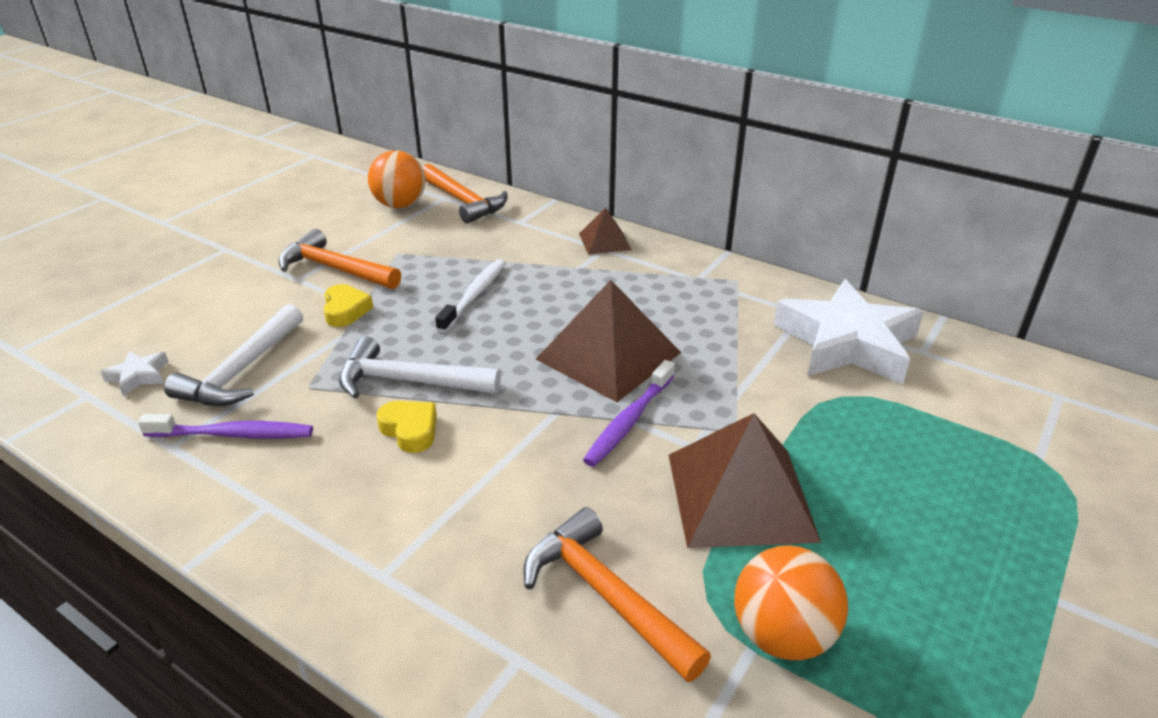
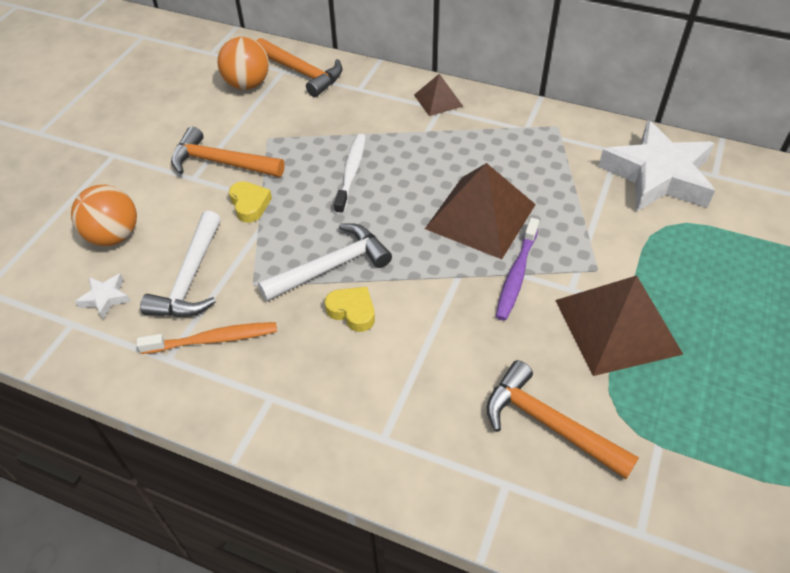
camera: 10 degrees left, 15 degrees up
(234, 434) = (213, 339): purple toothbrush -> orange toothbrush
(408, 381) = (332, 266): white hammer -> white hammer turned 150 degrees clockwise
(782, 635) = (676, 431): orange ball -> orange ball (114, 236)

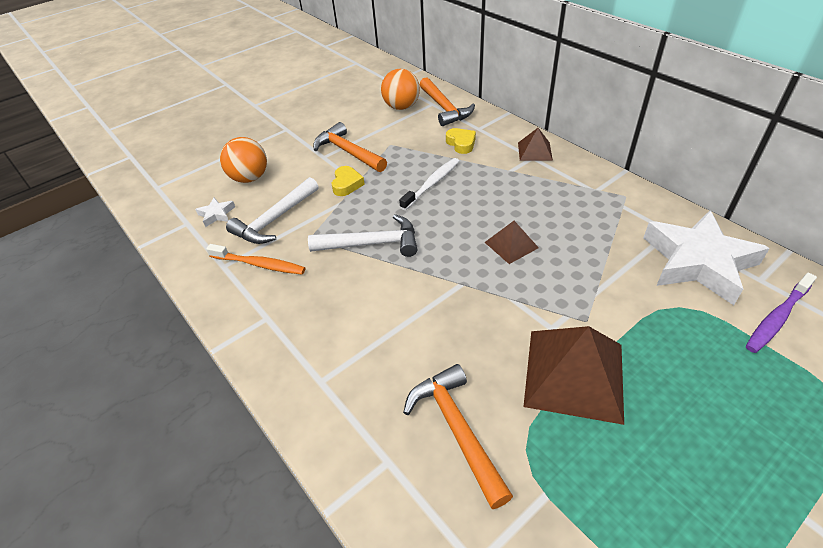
camera: 30 degrees right, 5 degrees down
(352, 311) = (364, 280): yellow heart -> yellow heart (461, 143)
(481, 216) = (511, 245): brown pyramid -> brown pyramid, size x0.52
(516, 275) = (511, 299): purple toothbrush -> purple toothbrush (777, 318)

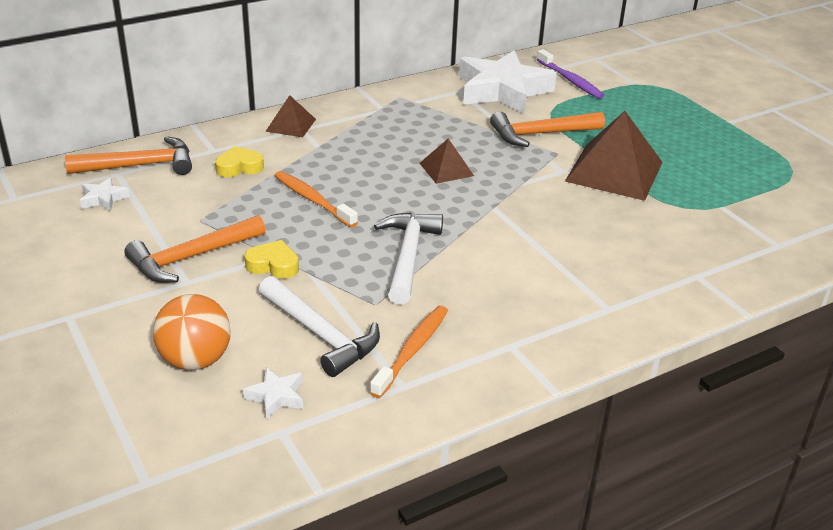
camera: 85 degrees left, 10 degrees down
(401, 107) = (103, 198): orange ball -> white star
(432, 184) = (313, 200): white toothbrush -> orange toothbrush
(456, 429) = (665, 236): orange hammer -> orange hammer (540, 134)

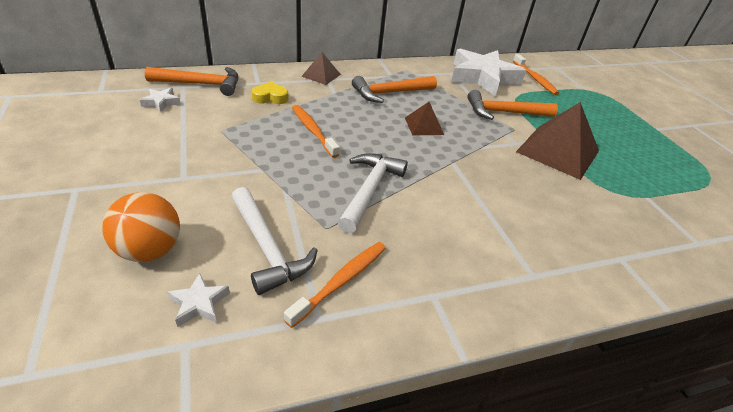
camera: 10 degrees right, 5 degrees up
(191, 258) = (198, 158): orange hammer -> orange hammer (390, 93)
(273, 265) = (258, 177): yellow heart -> none
(570, 80) = (535, 79): purple toothbrush -> orange toothbrush

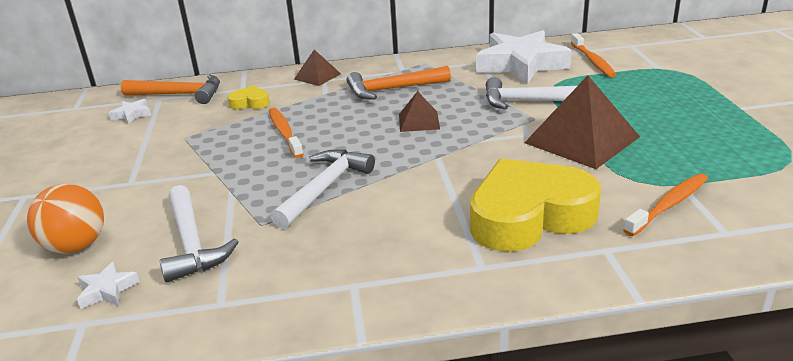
camera: 15 degrees right, 10 degrees down
(341, 281) = (257, 272): orange toothbrush -> orange toothbrush (669, 205)
(504, 112) = (530, 101): orange hammer -> white hammer
(549, 224) = (529, 216): none -> yellow heart

